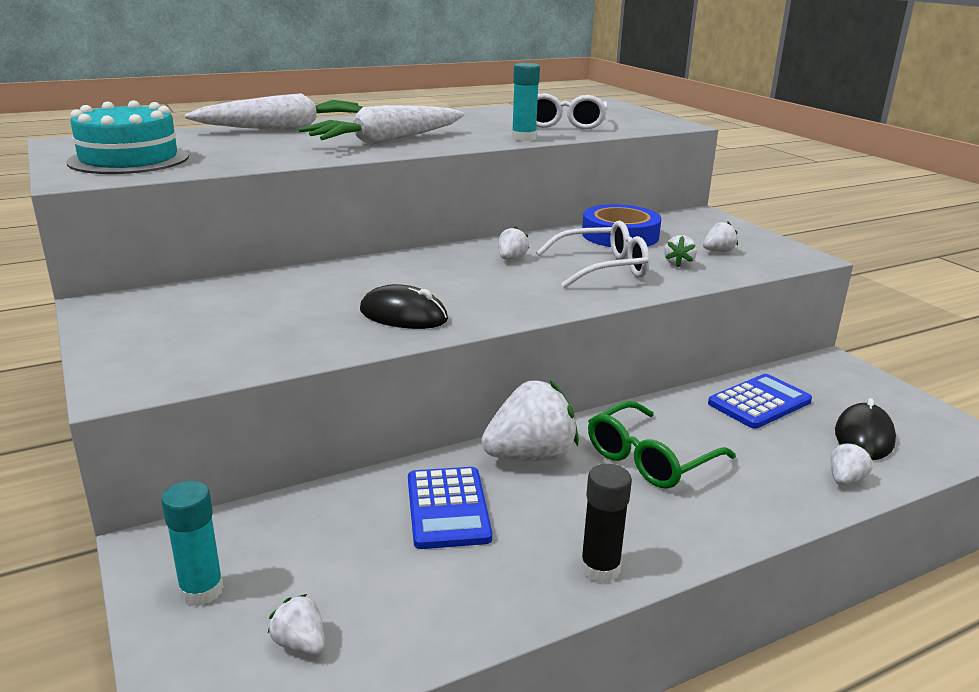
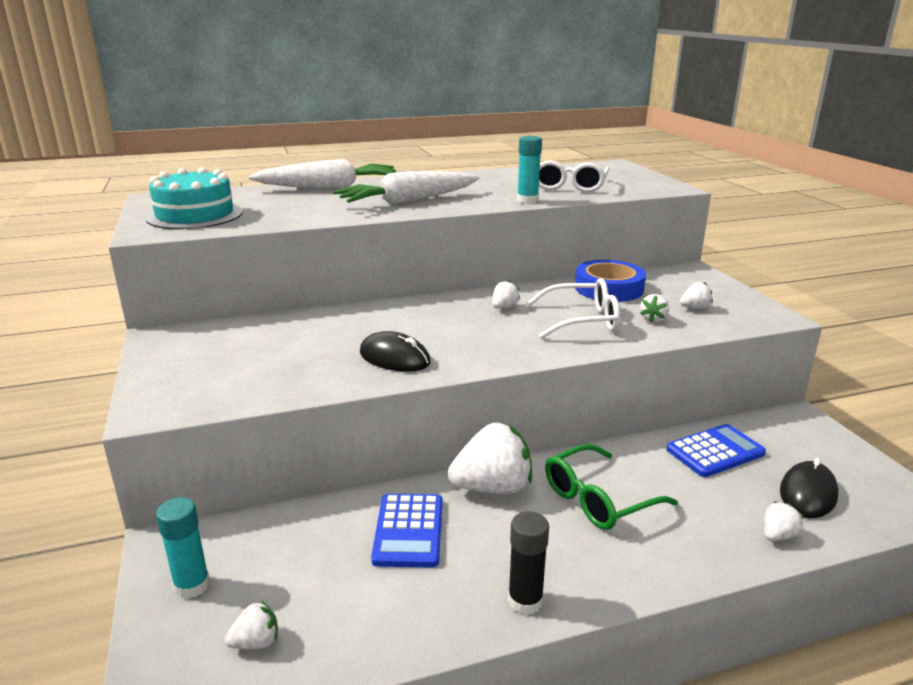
camera: 10 degrees right, 0 degrees up
(300, 644) = (256, 642): white strawberry -> white strawberry turned 105 degrees clockwise

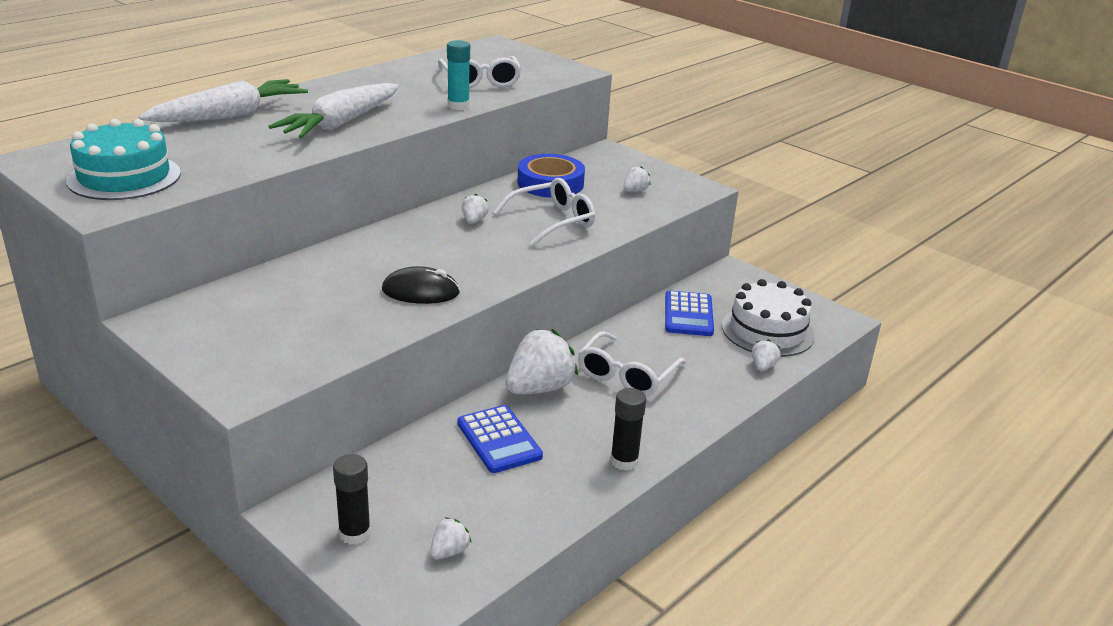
camera: 30 degrees left, 5 degrees up
(192, 585) = (354, 533): turquoise glue stick -> black glue stick
(598, 499) = (626, 375): green glasses -> white glasses
(653, 319) = (610, 208): white strawberry -> none
(715, 451) = (688, 315): blue calculator -> blue calculator turned 150 degrees clockwise
(808, 493) = (767, 331): black mouse -> white cake

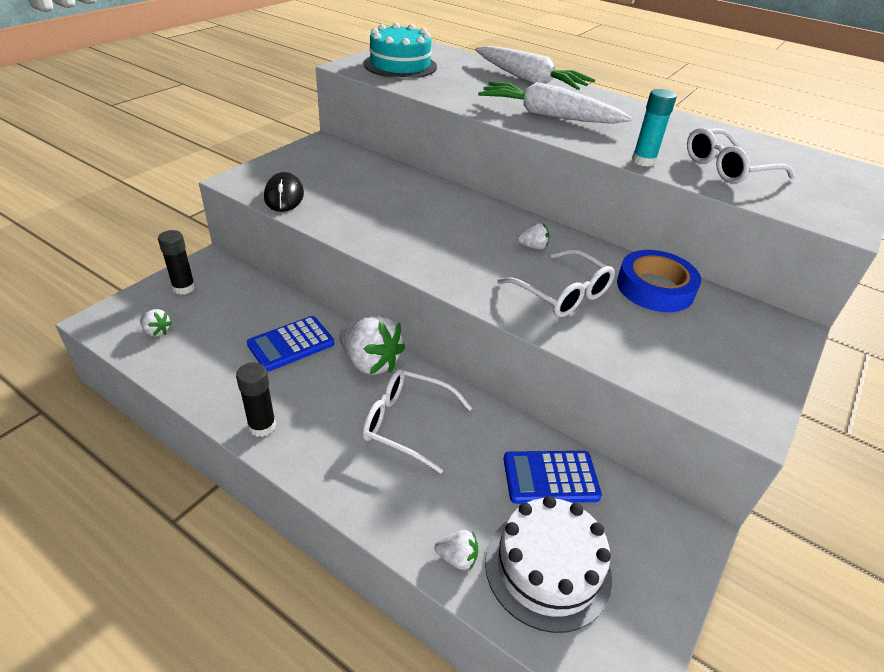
camera: 80 degrees right, 10 degrees up
(420, 291) = (388, 231): black mouse -> black mouse (284, 196)
(635, 191) = (687, 354): white strawberry -> none

